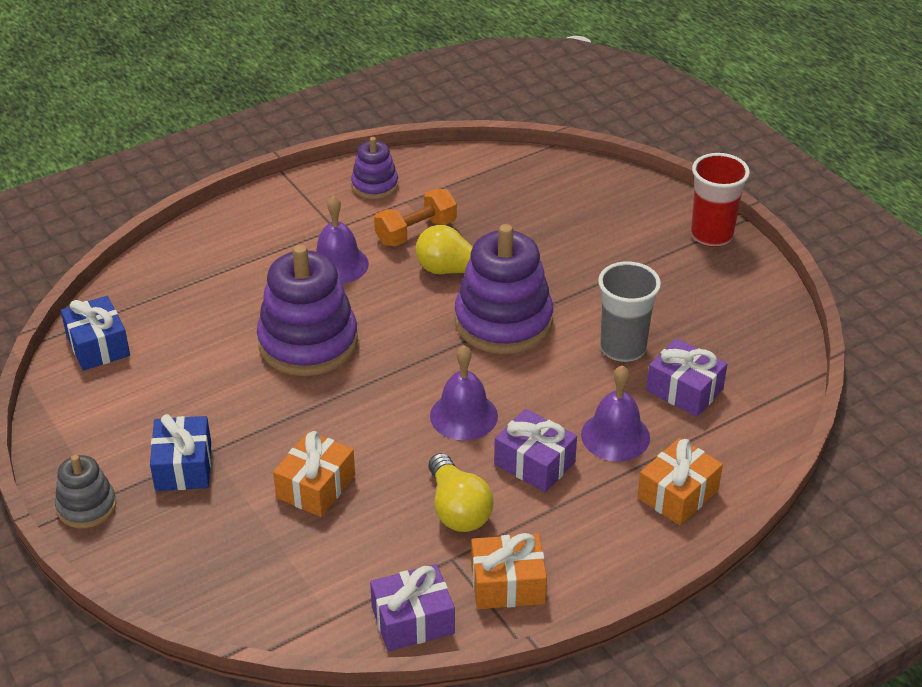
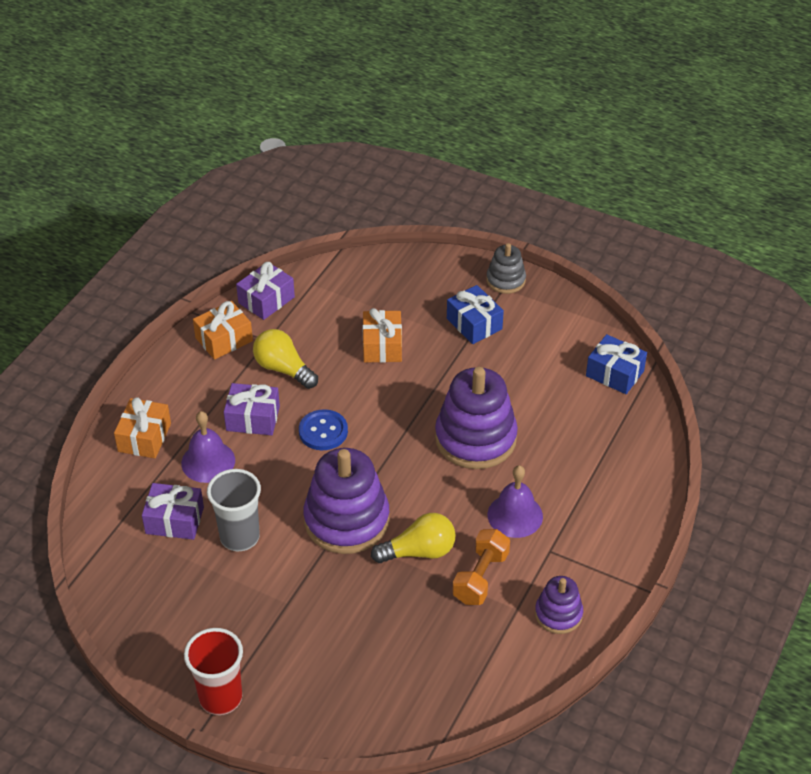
camera: 150 degrees right, 5 degrees up
(463, 415) = (323, 431): purple bell -> blue button

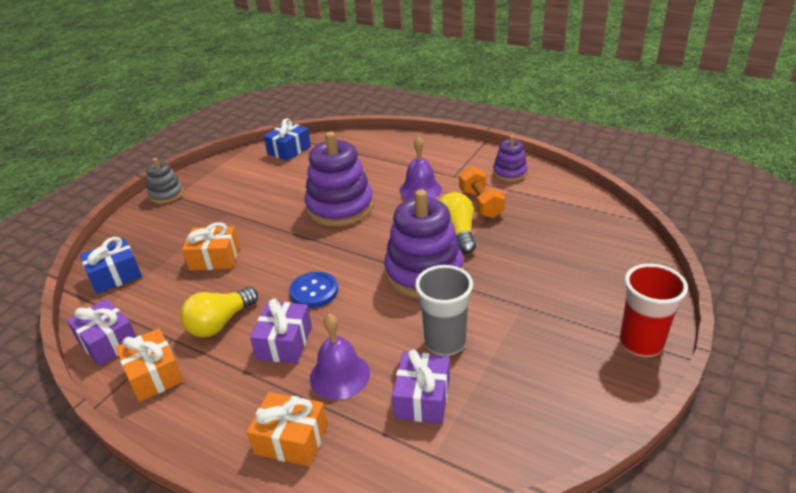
camera: 85 degrees left, 10 degrees down
(474, 324) = (210, 209): blue gift -> blue gift (115, 276)
(480, 577) = (481, 204): orange dumbbell -> orange dumbbell turned 45 degrees clockwise

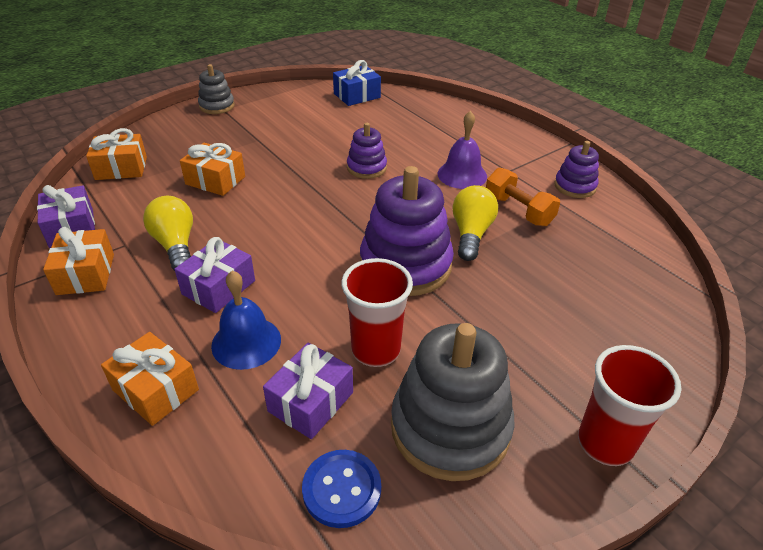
camera: 20 degrees right, 5 degrees up
(115, 276) = (121, 168): blue gift -> orange gift
(220, 323) = (176, 245): yellow light bulb -> yellow light bulb turned 90 degrees clockwise
(314, 291) = (282, 245): blue button -> blue button (342, 489)
(339, 375) = (246, 342): purple bell -> blue bell
(340, 207) = (366, 168): purple stacking toy -> purple stacking toy, size x0.53
(445, 342) = (376, 350): grey cup -> red cup
(481, 204) = (518, 210): orange dumbbell -> orange dumbbell turned 45 degrees counterclockwise
(534, 375) = (450, 427): none -> grey stacking toy

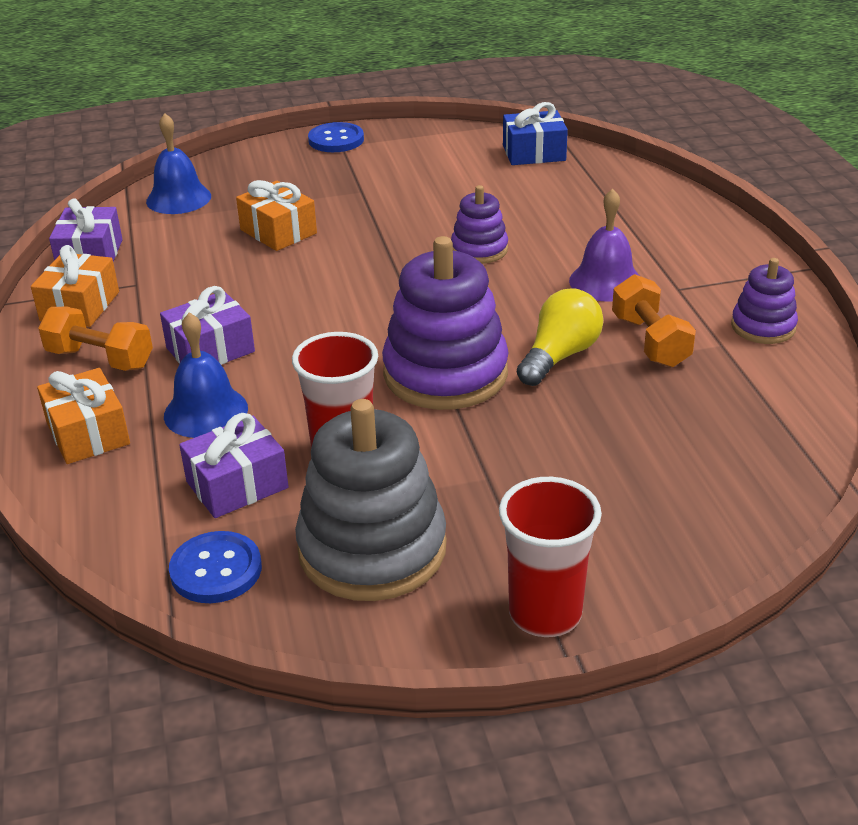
camera: 25 degrees right, 5 degrees down
(121, 168) = (178, 198): orange gift -> blue bell
(129, 317) = (100, 359): none -> orange dumbbell
(176, 245) = (190, 296): yellow light bulb -> none
(217, 106) = (336, 140): grey stacking toy -> blue button

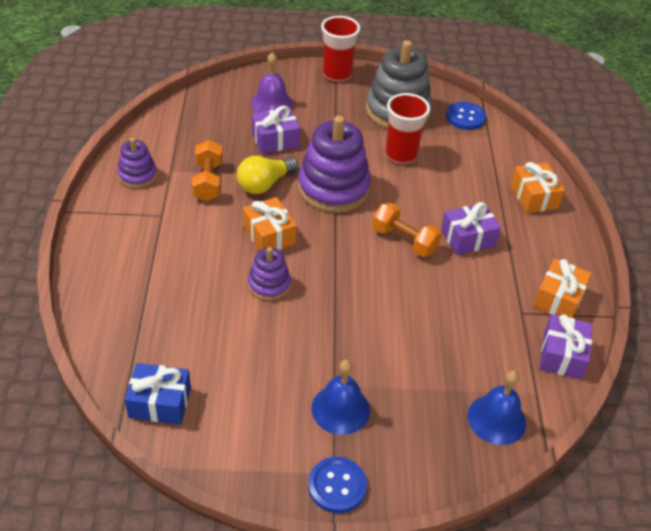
camera: 170 degrees left, 10 degrees up
(100, 359) = (536, 247): orange dumbbell -> orange dumbbell (404, 240)
(206, 411) = (470, 195): blue bell -> blue bell (340, 409)
(237, 485) = (455, 151): purple gift -> purple gift (275, 140)
(278, 231) = (413, 346): orange gift -> orange gift (269, 235)
(605, 281) = (202, 232): purple bell -> purple bell (271, 103)

